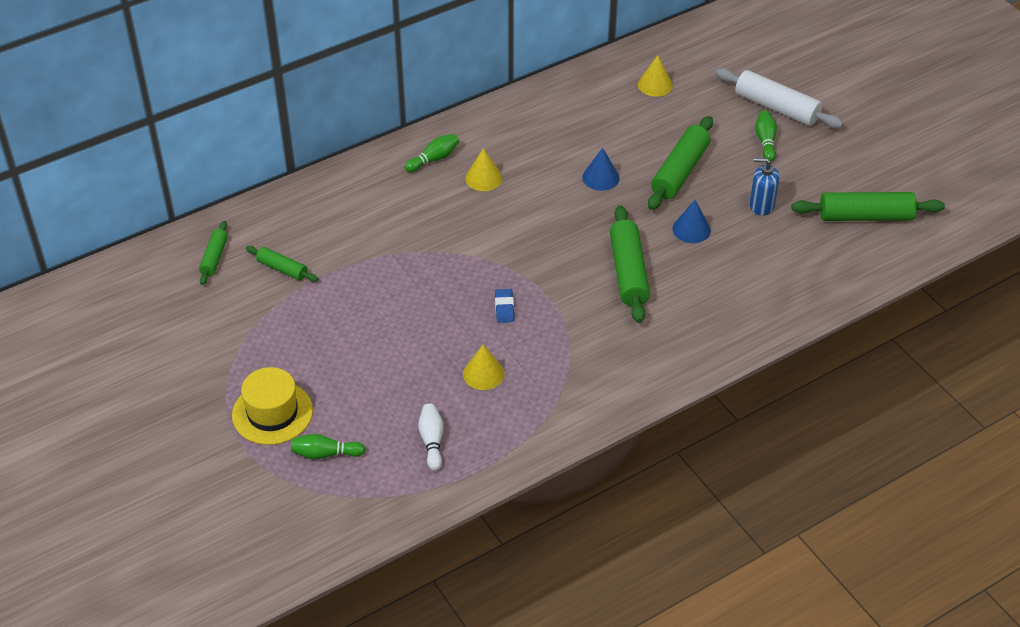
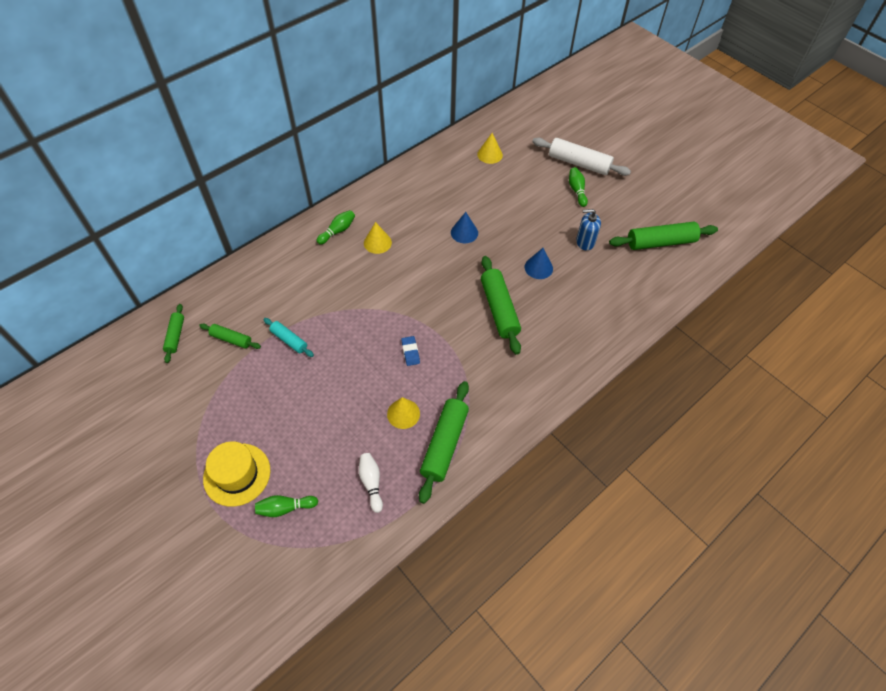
camera: 10 degrees left, 10 degrees up
(354, 278) = (289, 340): none -> turquoise rolling pin
(679, 171) = (521, 221): green rolling pin -> green rolling pin (444, 444)

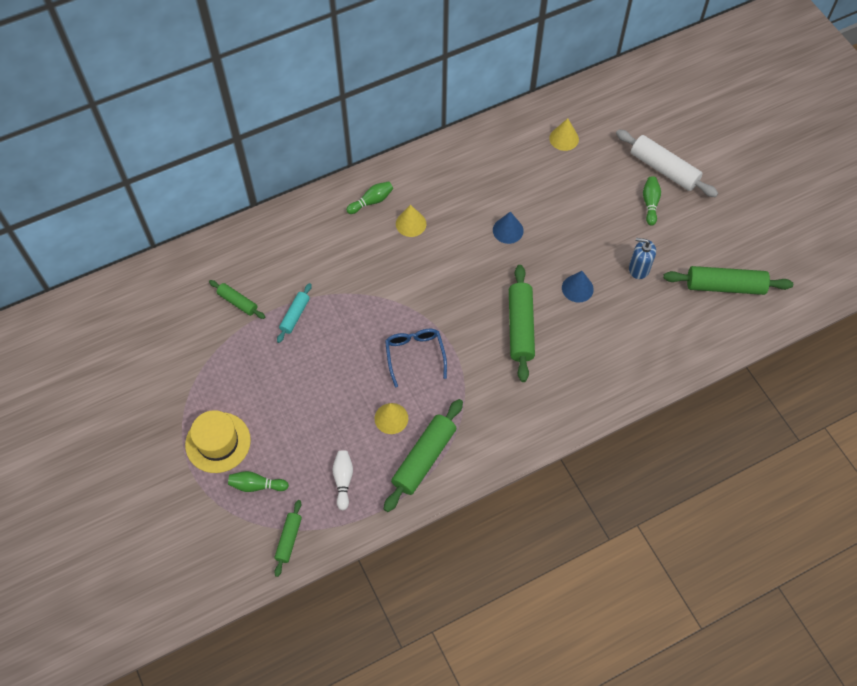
camera: 15 degrees right, 5 degrees up
(175, 336) = (184, 287): green rolling pin -> green rolling pin (289, 539)
(289, 340) = (295, 315): turquoise rolling pin -> turquoise rolling pin turned 60 degrees clockwise
(410, 352) = (415, 355): blue eraser -> blue glasses

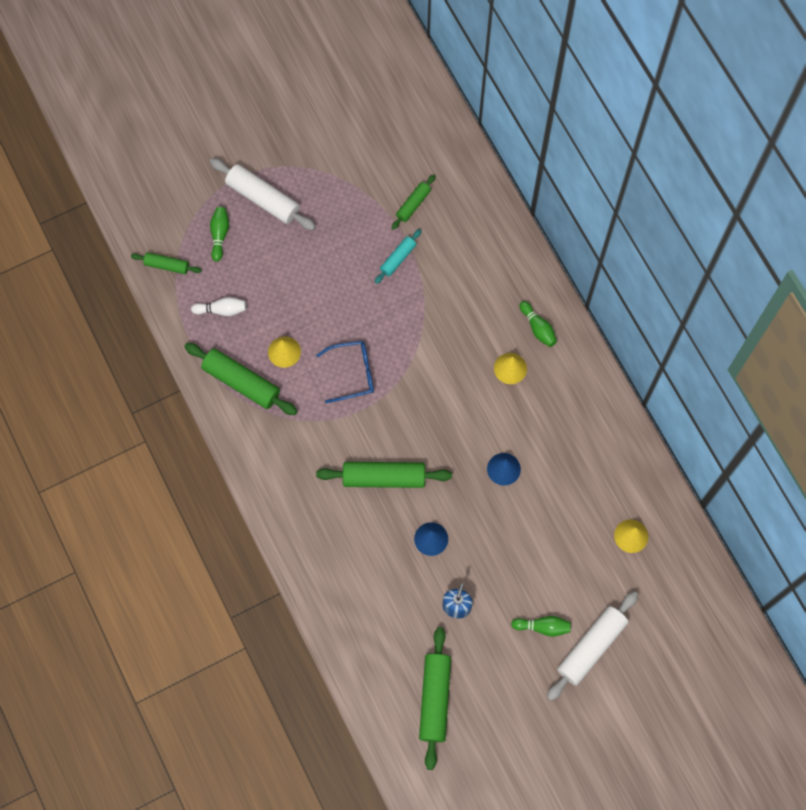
camera: 90 degrees right, 10 degrees up
(218, 442) = (263, 198): yellow hat -> white rolling pin
(295, 315) = (398, 258): turquoise rolling pin -> turquoise rolling pin turned 75 degrees counterclockwise

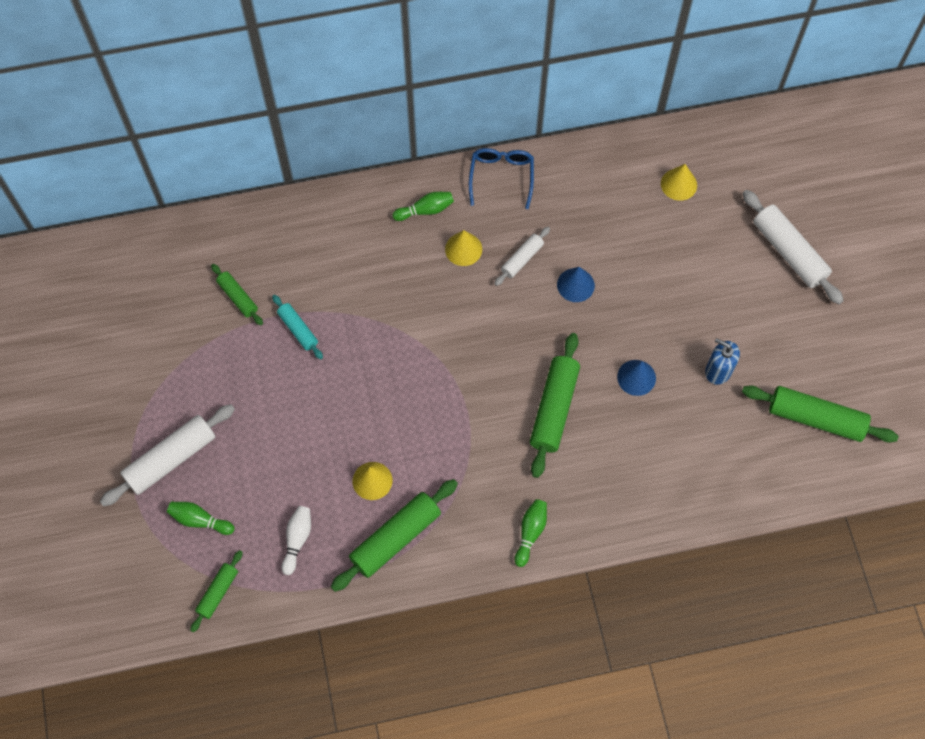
camera: 75 degrees left, 5 degrees down
(353, 373) = (421, 411): blue glasses -> blue glasses (501, 177)
(515, 418) = (522, 259): none -> white rolling pin
(543, 627) = (758, 292): green bowling pin -> green bowling pin (530, 533)

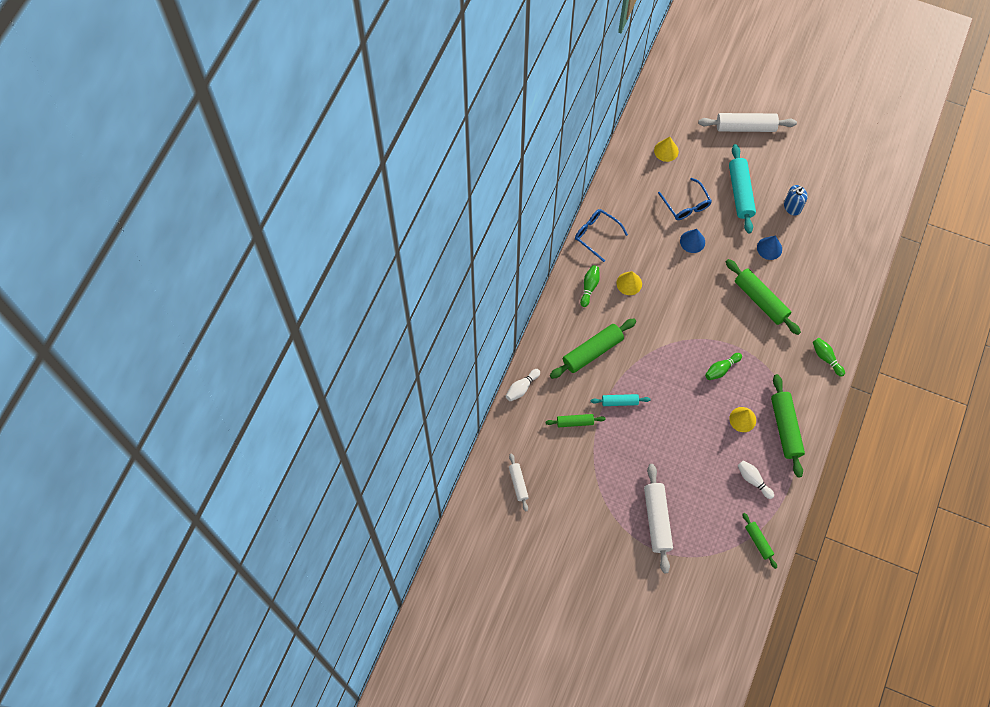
camera: 55 degrees left, 0 degrees up
(200, 520) = (707, 526): green bowling pin -> green bowling pin (721, 369)
(243, 217) = (522, 388): none -> white bowling pin
(522, 259) = (657, 258): white rolling pin -> white rolling pin (518, 483)
(621, 249) = (686, 205): none -> blue glasses
(689, 299) = (740, 192): none -> turquoise rolling pin
(816, 418) = (850, 180): green rolling pin -> green rolling pin (592, 352)

